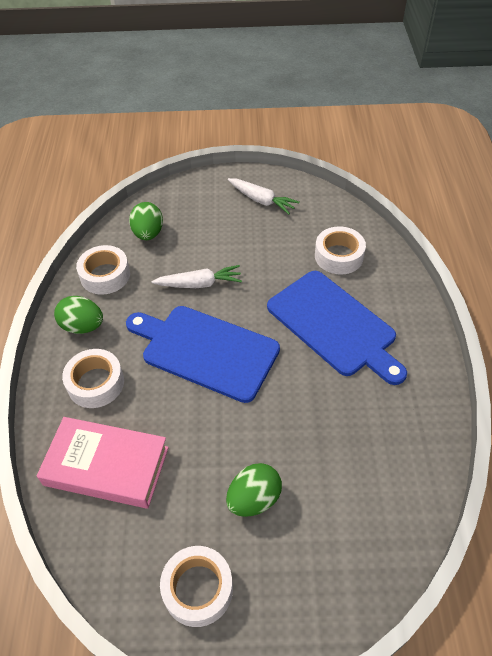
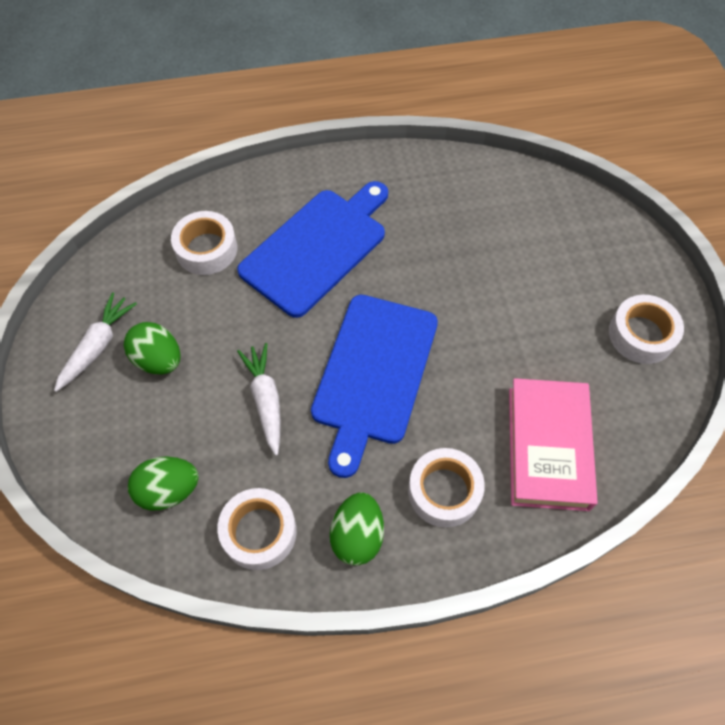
camera: 100 degrees left, 10 degrees up
(254, 499) = (543, 301): green egg -> green egg (158, 360)

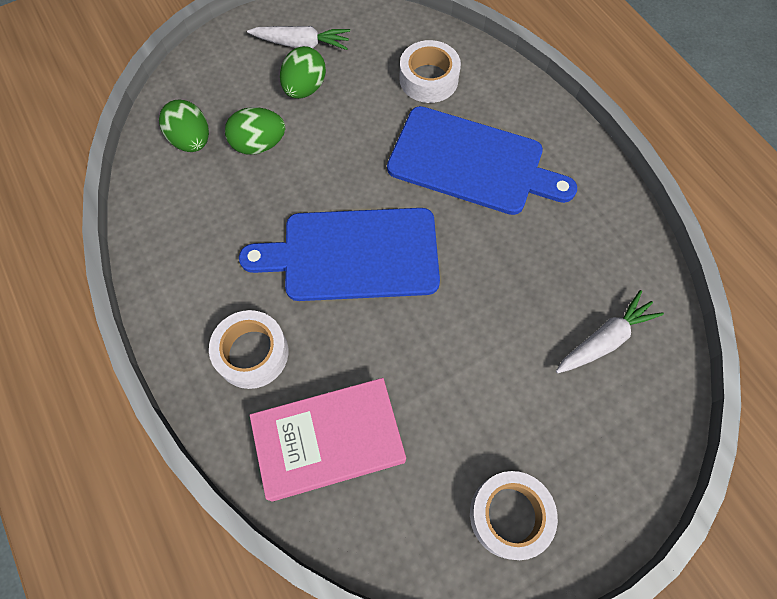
camera: 70 degrees right, 5 degrees up
(259, 532) = (173, 216): white tape -> none
(266, 400) = (295, 178): white carrot -> white carrot (604, 339)
(357, 536) = (189, 292): green egg -> green egg (259, 144)

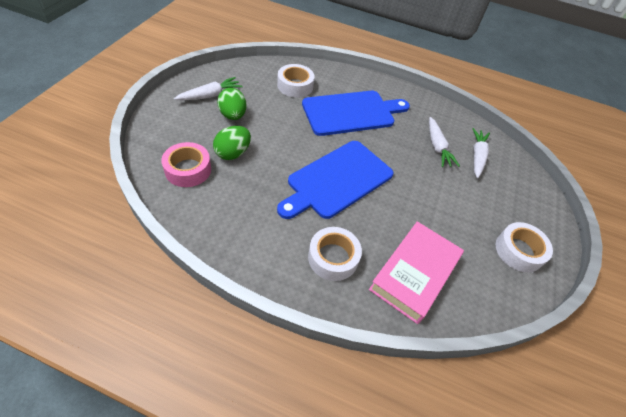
camera: 45 degrees left, 15 degrees down
(192, 141) = (188, 169): green egg -> pink tape
(552, 287) = (437, 147): none -> white carrot

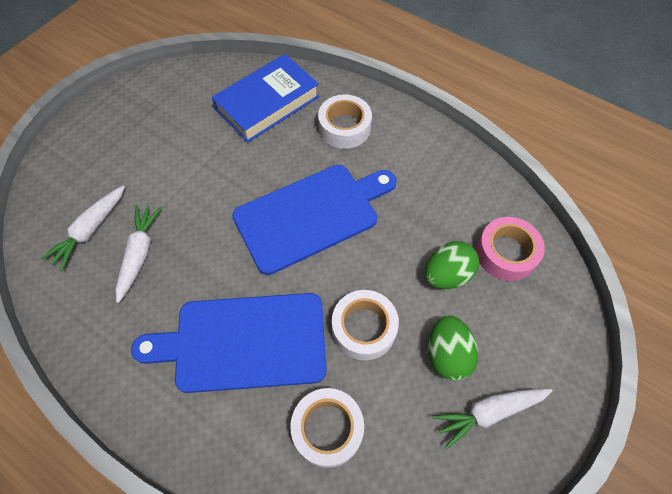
camera: 160 degrees left, 10 degrees up
(414, 274) = (267, 103): pink book -> blue book
(519, 251) = (141, 108): white tape -> white tape (364, 328)

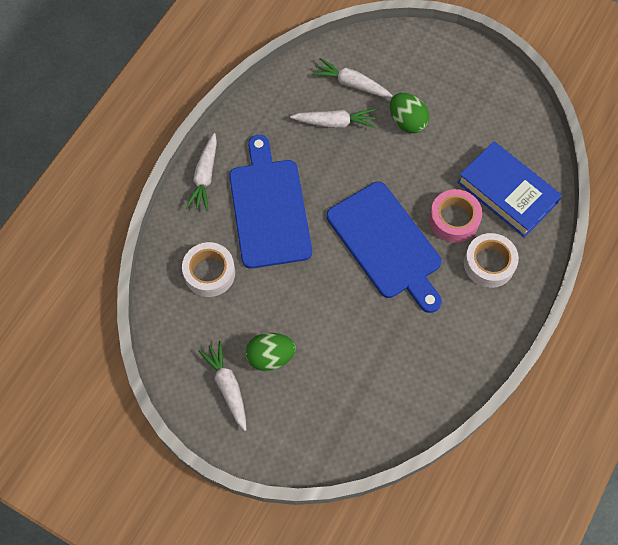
camera: 85 degrees right, 5 degrees up
(177, 428) = (205, 176): none -> white carrot
(364, 328) = (287, 293): white tape -> none
(447, 275) = (341, 357): green egg -> green egg (407, 121)
(506, 253) = (368, 408): pink tape -> pink tape (454, 219)

